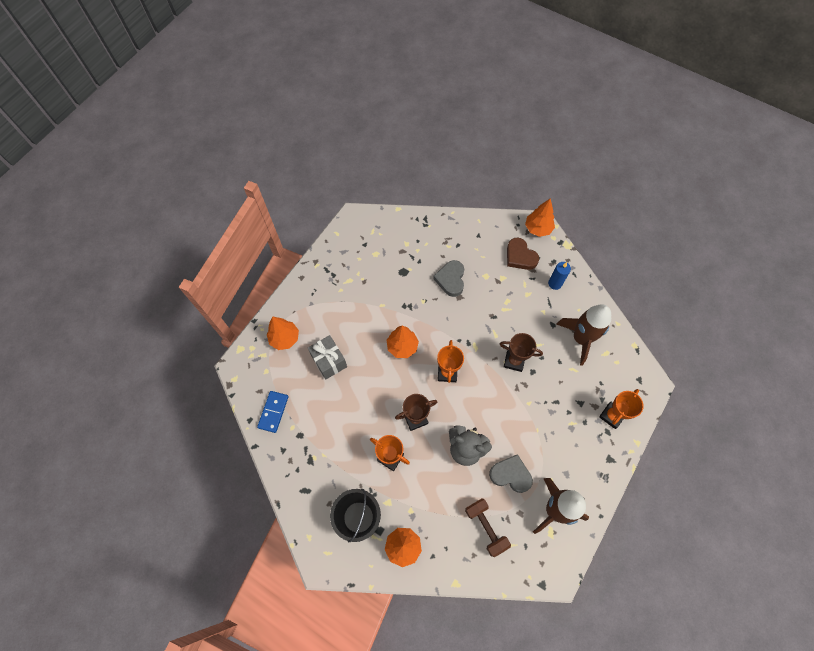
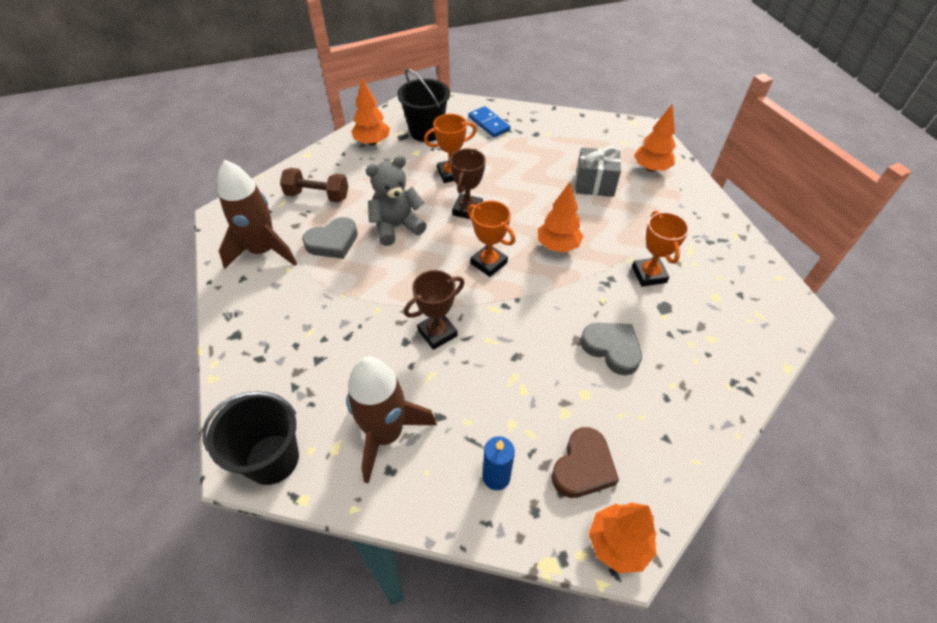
camera: 130 degrees right, 15 degrees down
(273, 412) = (575, 129): blue domino -> blue domino (489, 124)
(520, 256) = (583, 467): brown heart -> brown heart turned 120 degrees clockwise
(611, 415) = (267, 379): orange trophy -> orange trophy (649, 274)
(635, 373) = (272, 459): none -> black bucket

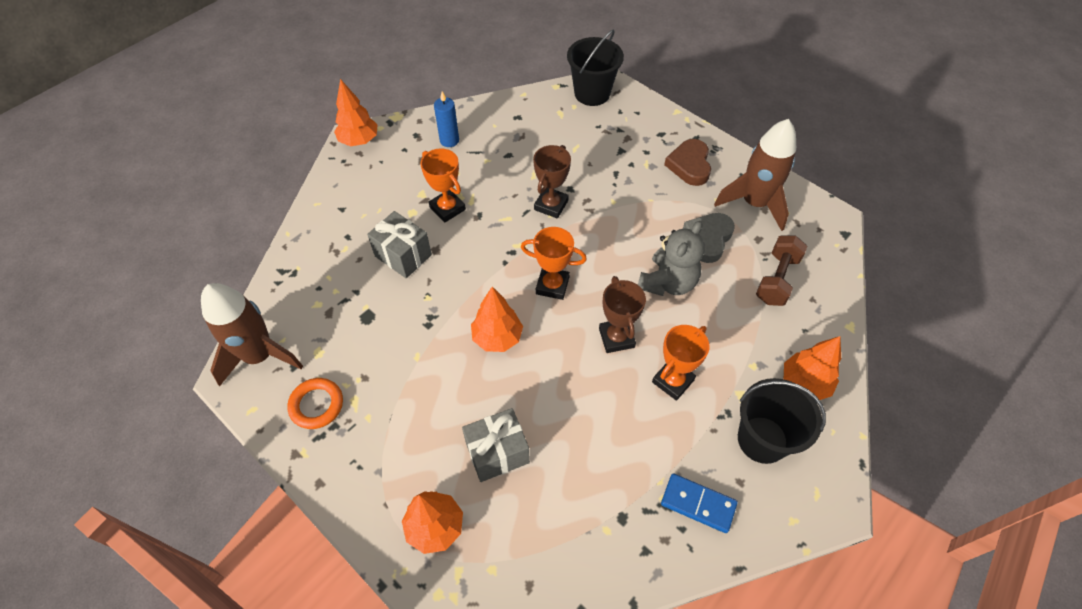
camera: 150 degrees right, 5 degrees up
(317, 196) = (777, 279): brown dumbbell -> brown dumbbell turned 45 degrees counterclockwise
(386, 434) = (535, 132): brown rocket -> brown rocket (260, 356)
(583, 467) = (395, 168): brown heart -> brown heart (689, 165)
(612, 349) = (403, 255): grey heart -> grey gift
(649, 274) = (391, 347): orange trophy -> orange trophy (447, 208)
(722, 259) = (316, 405): none -> orange ring

